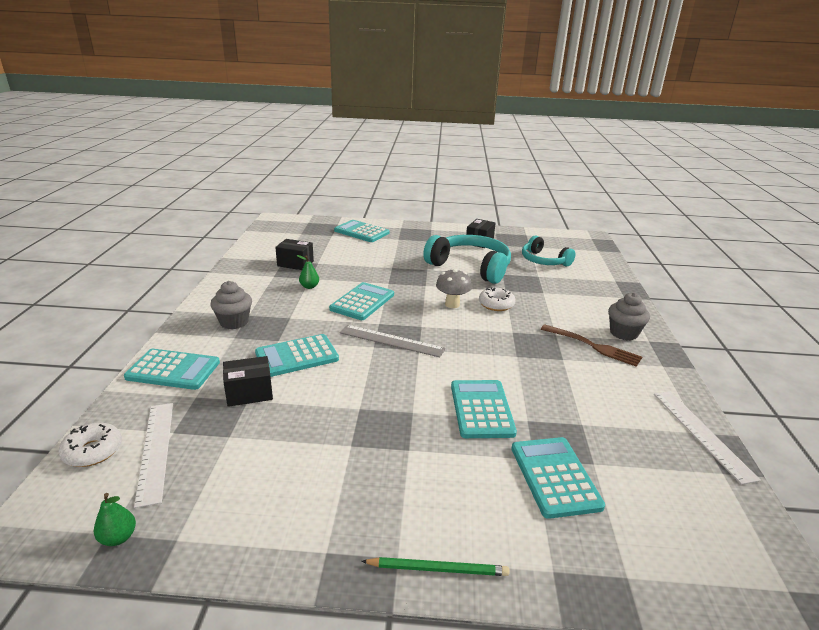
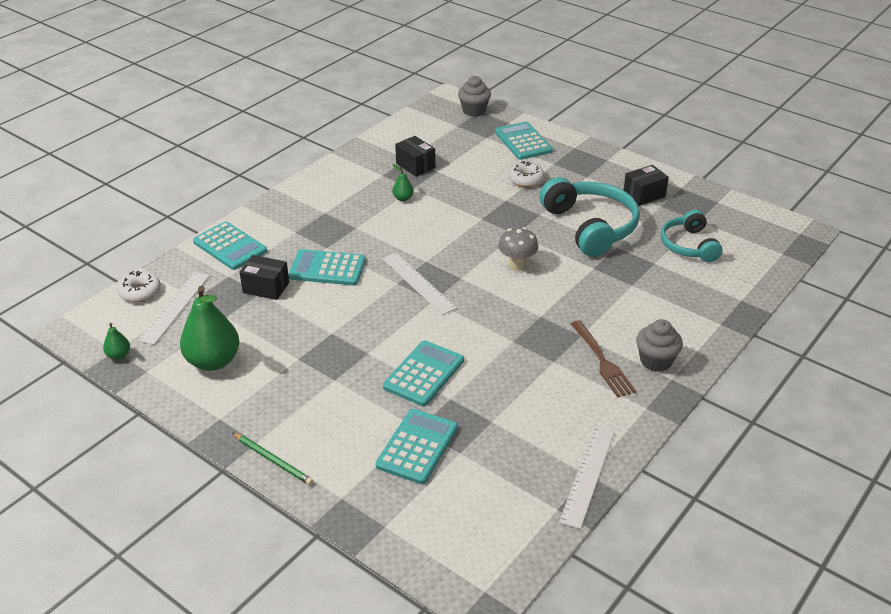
camera: 35 degrees right, 10 degrees up
(234, 322) = (307, 216): grey cupcake -> grey cupcake (474, 111)
(257, 489) = (213, 361): none -> green pear
(362, 302) = (434, 232): turquoise calculator -> none
(391, 341) = (418, 283): grey ruler -> white ruler
(496, 304) = (562, 281): white donut -> white donut (525, 179)

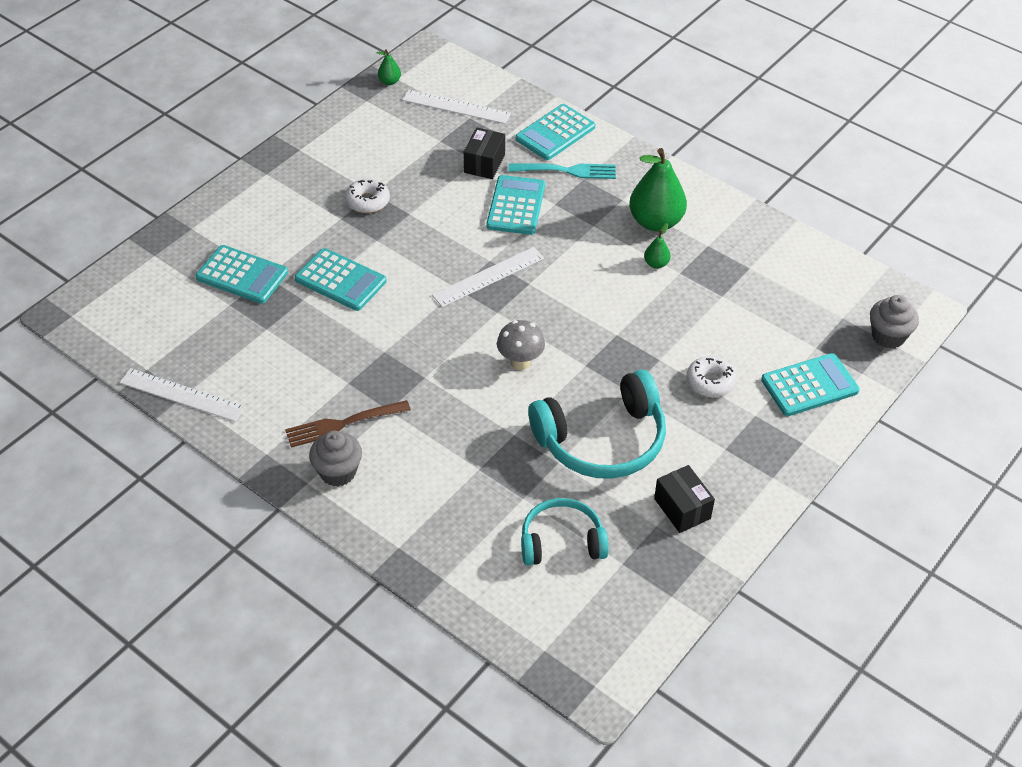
camera: 90 degrees right, 10 degrees up
(140, 292) = (481, 82): white donut -> white donut (367, 201)
(213, 361) = (375, 138): green pear -> green pear (655, 222)
(273, 460) = (243, 185): green pencil -> none
(284, 241) = (566, 171): none -> turquoise fork
(415, 165) = (732, 275): black box -> none

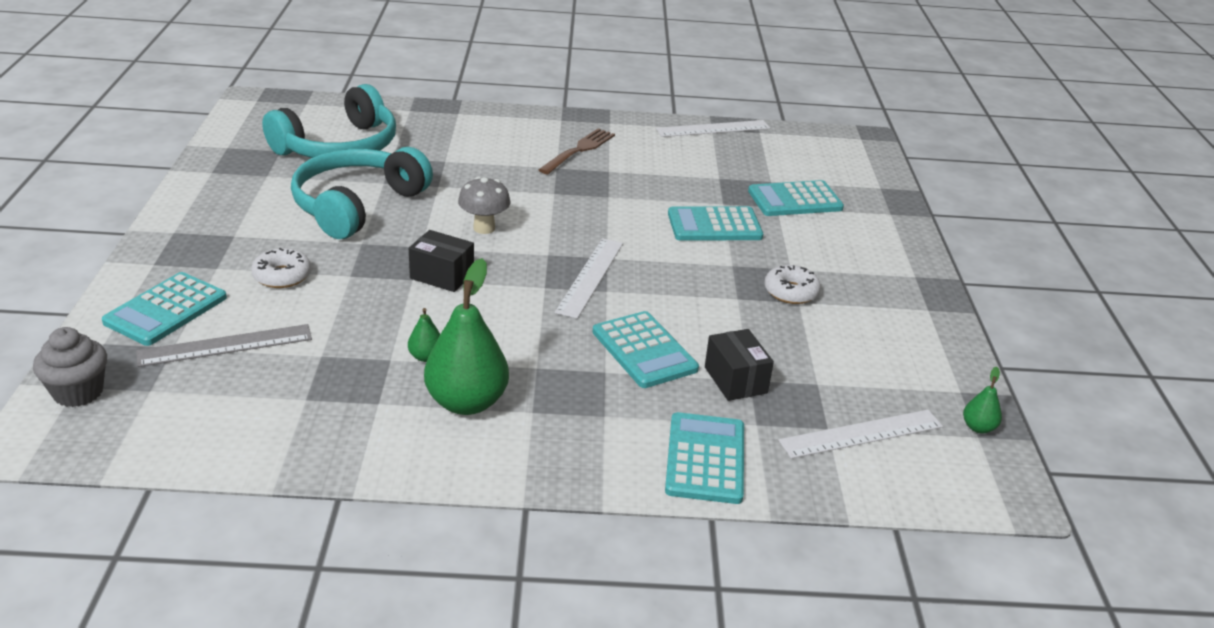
camera: 140 degrees right, 15 degrees down
(338, 472) = (547, 129): grey cupcake -> none
(561, 541) = (339, 147): turquoise headphones -> turquoise headphones, size x1.61
(566, 171) = (635, 415): turquoise fork -> none
(682, 508) = (250, 189): black box -> black box (442, 276)
(781, 333) = (225, 345): none -> grey ruler

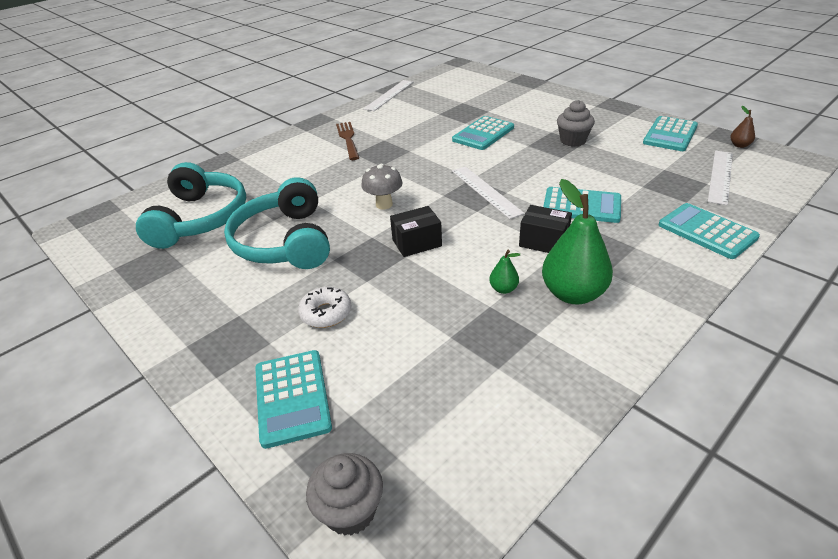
camera: 40 degrees left, 5 degrees up
(225, 345) = (382, 382): grey ruler -> none
(735, 380) = (639, 190): black box -> black box (543, 242)
(791, 292) = (573, 140): white donut -> grey cupcake
(795, 200) = (489, 104): turquoise calculator -> turquoise calculator (670, 134)
(978, 427) = (739, 145): green pear -> brown pear

